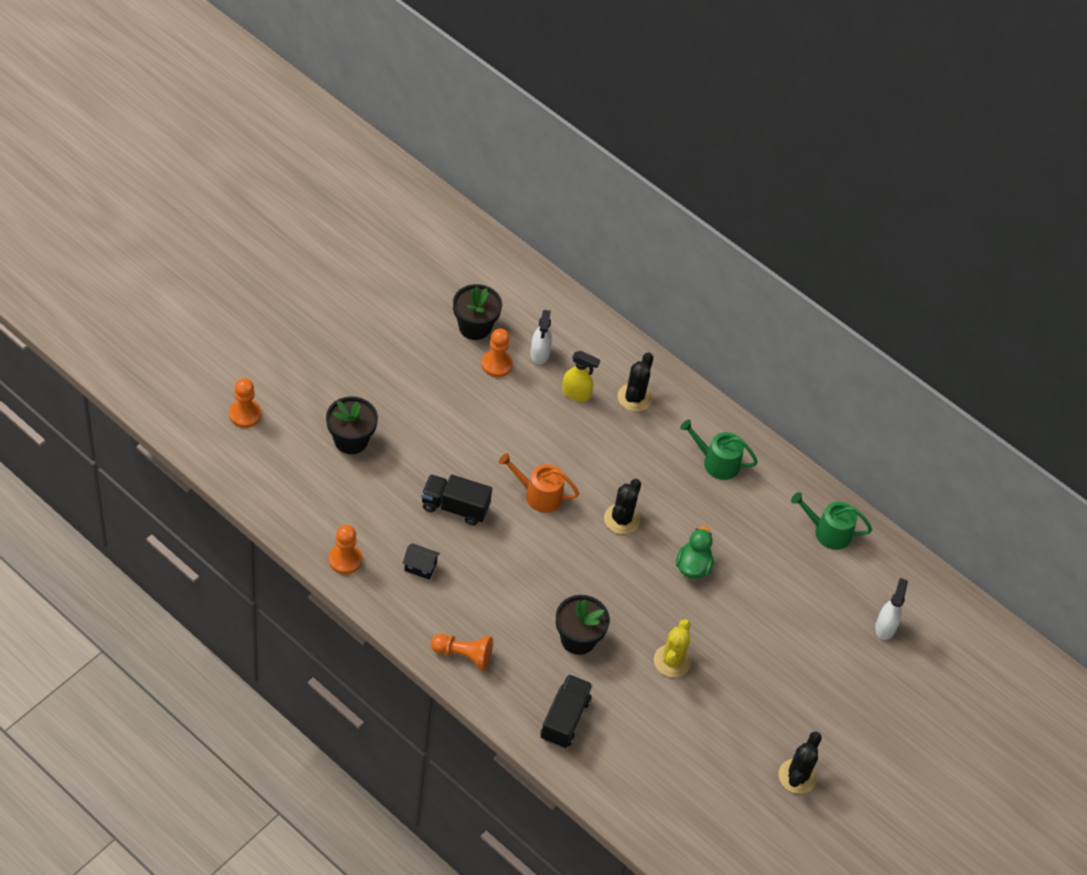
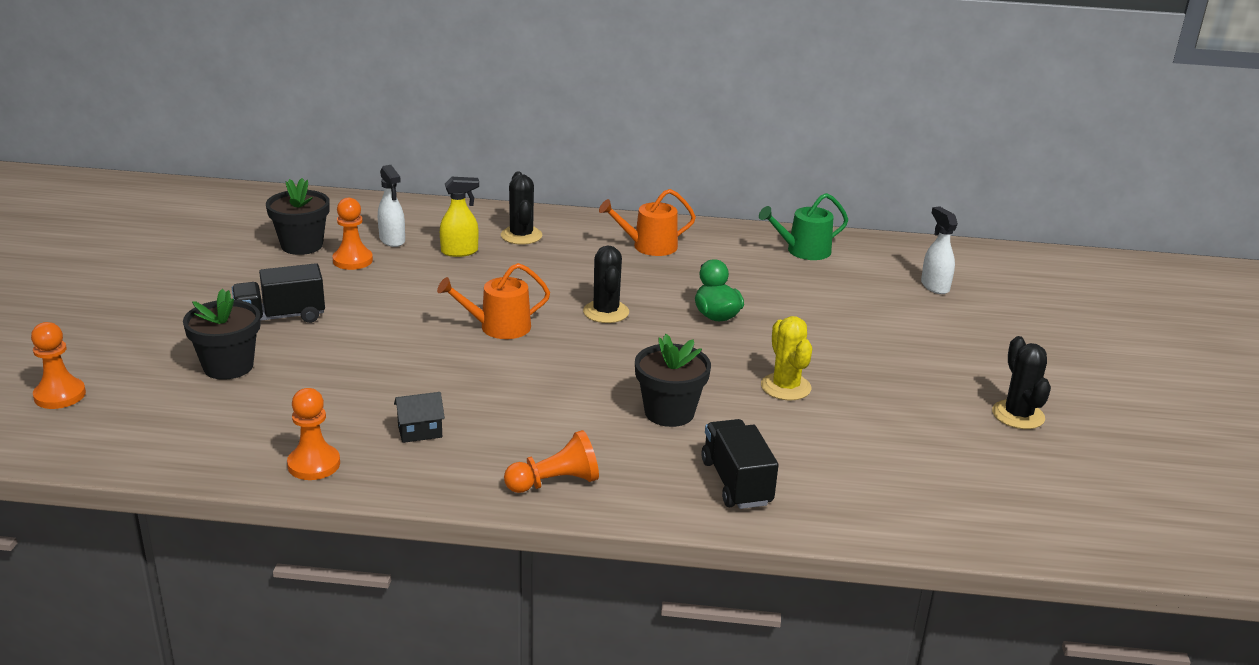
camera: 30 degrees left, 25 degrees down
(455, 507) = (412, 370): black truck -> black truck (280, 317)
(716, 462) = (649, 246): green watering can -> orange watering can

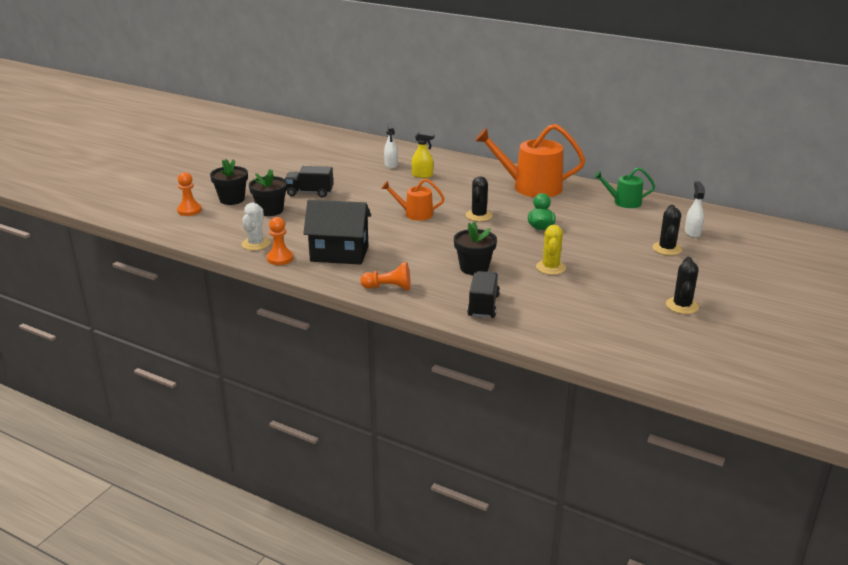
camera: 25 degrees right, 0 degrees up
(245, 443) = (256, 244): none -> white cactus
(302, 245) = (343, 161): black flower pot -> black flower pot (232, 199)
(352, 260) = (363, 172): orange pawn -> none
(420, 432) = (339, 254): black house -> black house, size x2.45
(521, 236) = (462, 172): black cactus -> black cactus (667, 249)
(649, 246) = (531, 187): orange watering can -> orange watering can, size x1.84

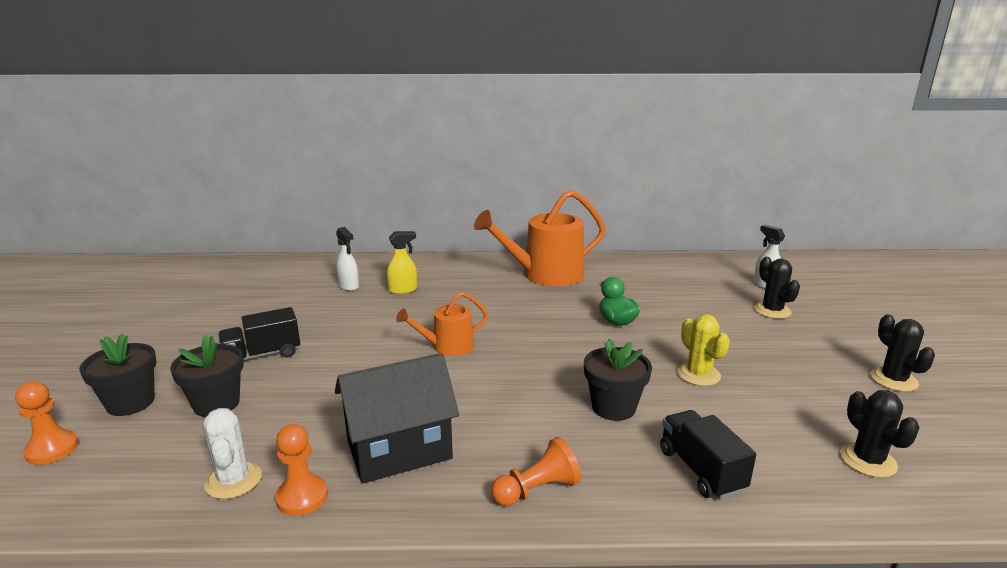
camera: 30 degrees left, 5 degrees down
(479, 216) = (530, 326): black cactus -> black cactus (868, 460)
(623, 202) = (658, 268): green watering can -> none

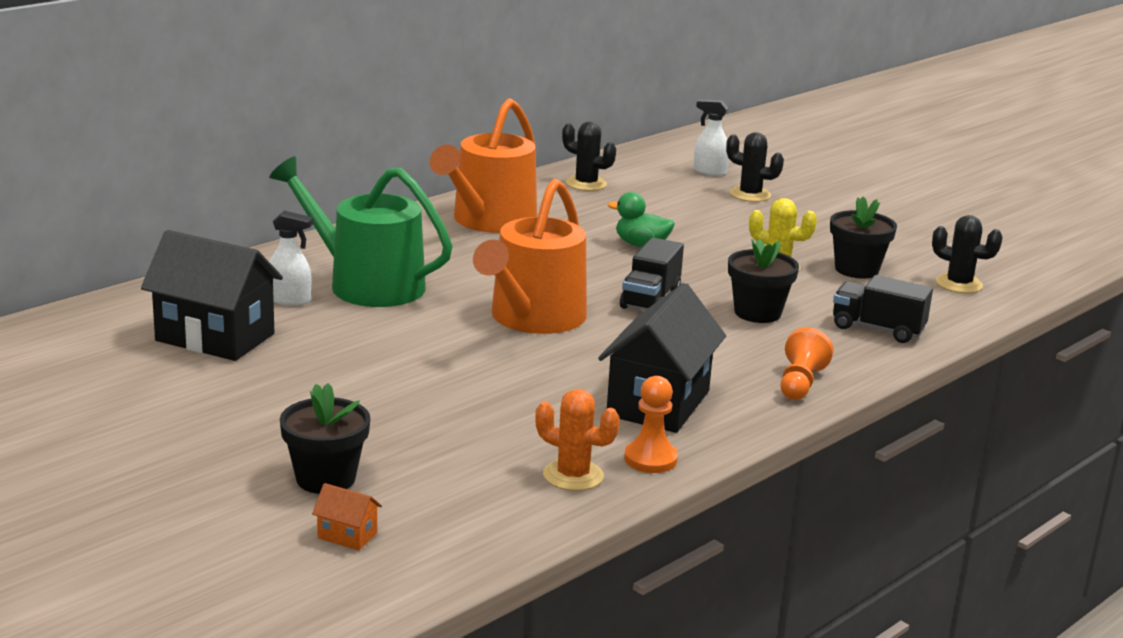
camera: 45 degrees left, 0 degrees up
(52, 449) = (347, 536): orange pawn -> orange house
(216, 404) = (420, 443): black flower pot -> black flower pot (856, 269)
(233, 480) = (573, 475): white cactus -> orange cactus
(262, 355) = (360, 392): black truck -> black truck (650, 299)
(275, 294) = (215, 337): none -> black house
(403, 290) = (367, 284): yellow spray bottle -> green watering can
(447, 346) = (533, 318): orange watering can -> orange watering can, size x1.84
(893, 380) = (906, 224): black cactus -> black cactus (586, 184)

